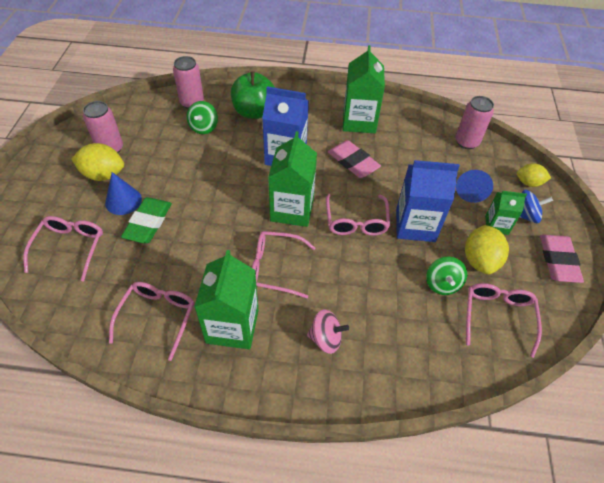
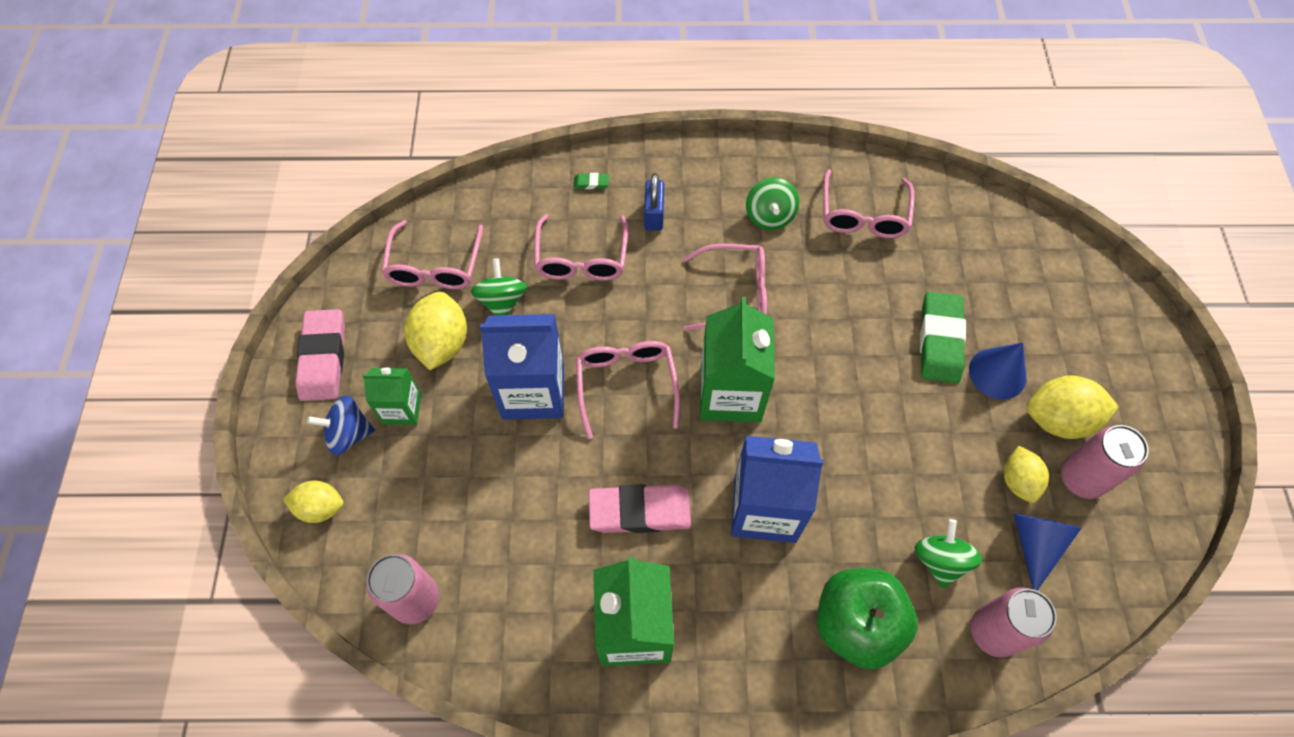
camera: 175 degrees right, 10 degrees up
(70, 247) = (1026, 288): pink glasses -> pink glasses (581, 258)
(145, 151) = (1018, 481): none -> yellow lemon
(232, 326) = (769, 216): green carton -> green spinning top
(326, 338) = (654, 215): pink spinning top -> blue padlock
(353, 162) = (639, 511): pink eraser -> pink eraser turned 45 degrees counterclockwise
(377, 377) = (591, 183): none -> green eraser
(470, 190) = (430, 475): blue cone -> blue cone (1035, 544)

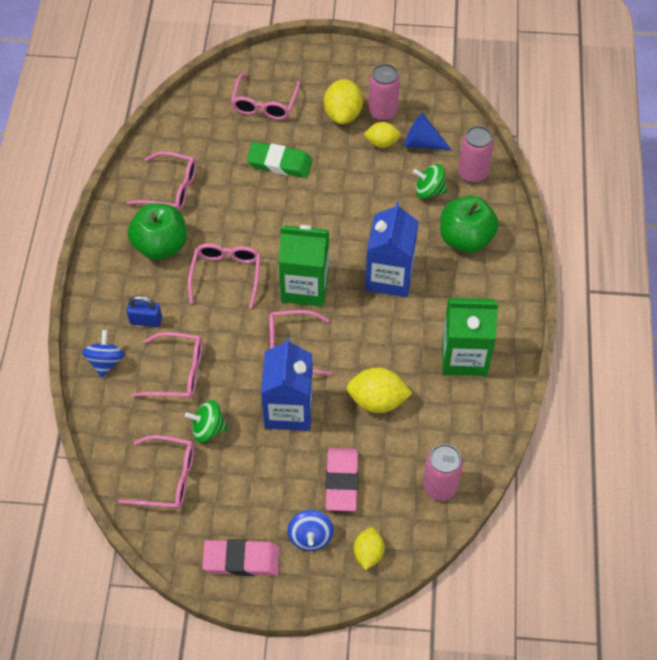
camera: 85 degrees left, 5 degrees down
(402, 409) = (293, 499): green carton -> none
(442, 343) = (240, 472): yellow lemon -> yellow lemon (377, 400)
(591, 183) = (105, 362): green eraser -> blue spinning top
(639, 511) = (386, 348): pink eraser -> pink eraser (341, 481)
(769, 216) = (161, 245): green spinning top -> green apple
(997, 373) = (307, 138): blue cone -> none
(1044, 310) = (264, 104): none -> pink glasses

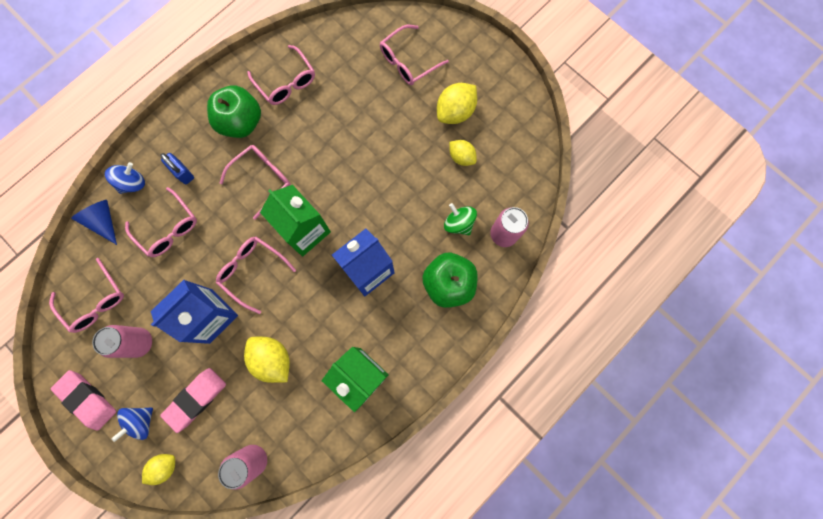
camera: 40 degrees right, 20 degrees up
(208, 429) = (150, 287): green spinning top -> none
(279, 163) = (375, 118): green eraser -> none
(382, 112) = (485, 132): pink can -> pink can (140, 342)
(422, 143) = (490, 180): blue cone -> blue cone (103, 221)

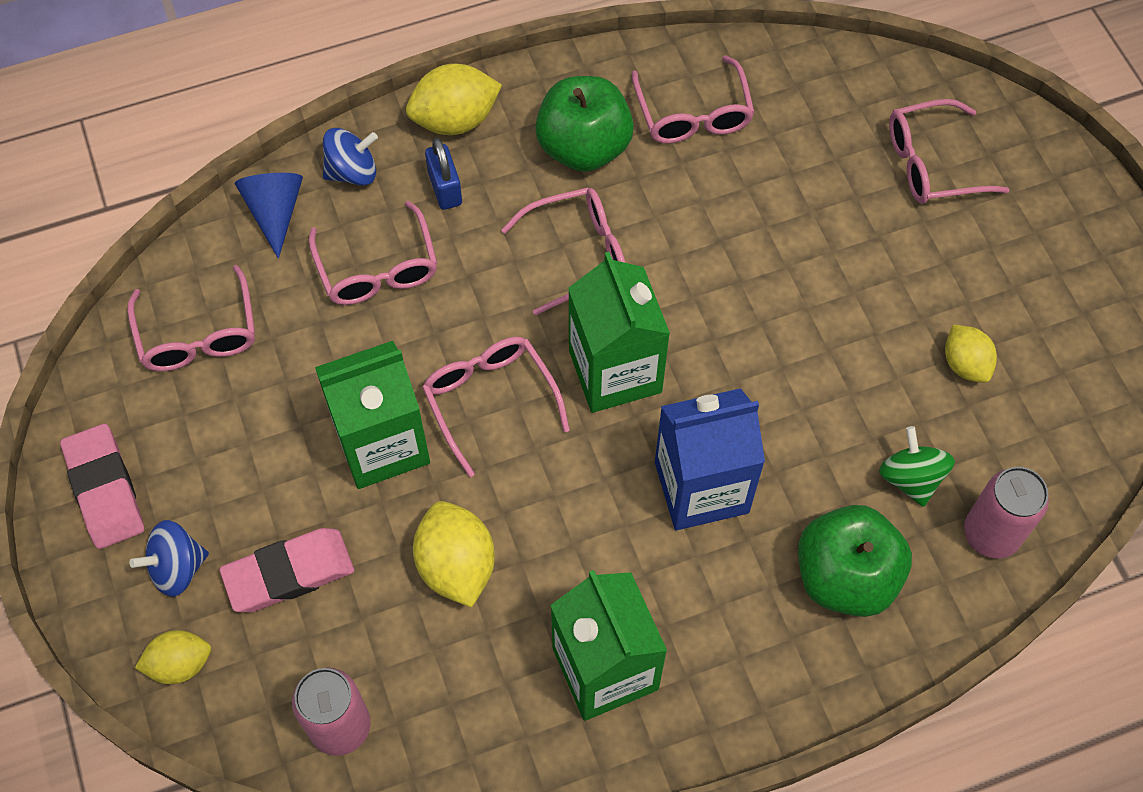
camera: 25 degrees right, 15 degrees down
(140, 342) = (239, 434): pink can -> none
(211, 316) = (382, 444): blue carton -> green carton
(455, 112) = (985, 282): yellow lemon -> yellow lemon (455, 120)

